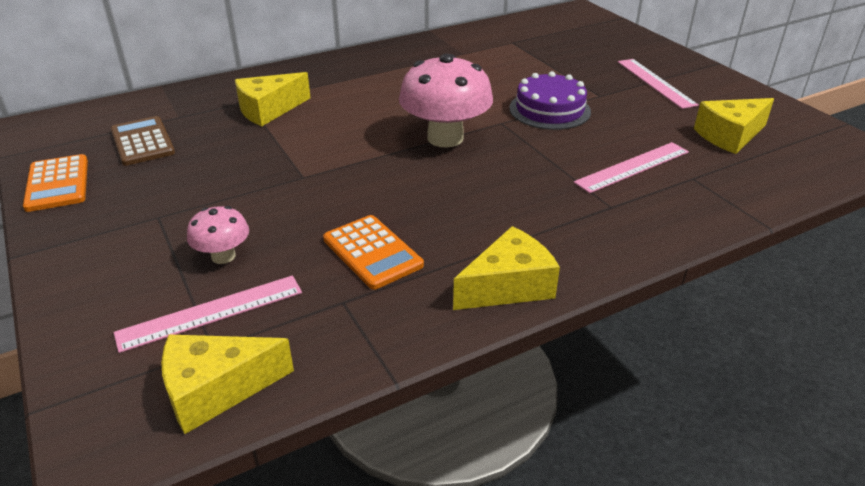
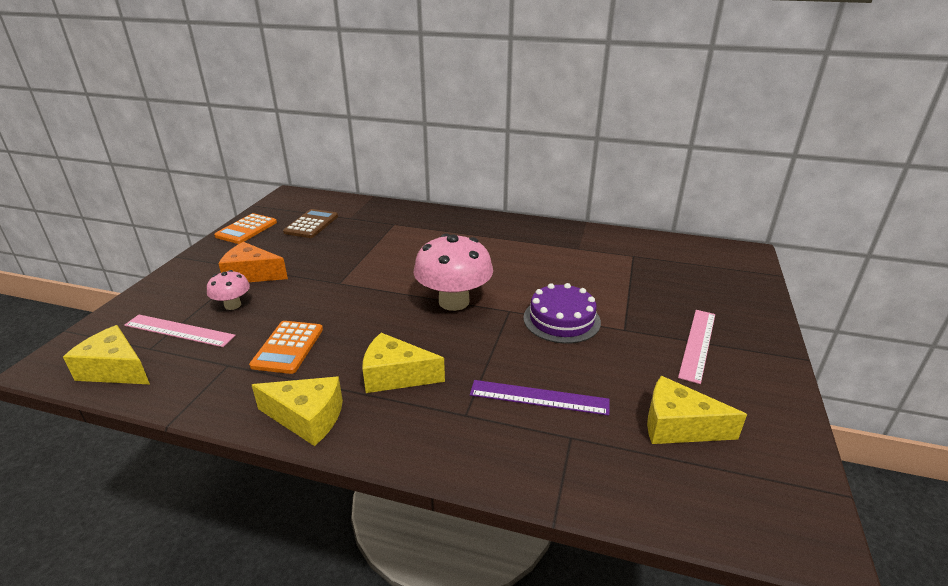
camera: 45 degrees right, 5 degrees down
(178, 220) = (252, 274): none -> orange cheese
(269, 110) = (395, 234): yellow cheese -> yellow cheese (395, 376)
(632, 167) = (539, 397): pink ruler -> purple ruler

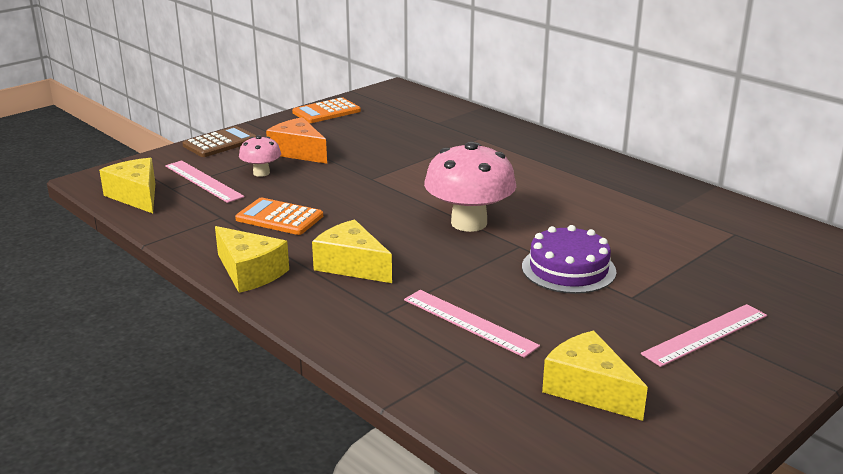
camera: 30 degrees right, 5 degrees down
(288, 347) = (279, 218): orange calculator -> orange calculator turned 75 degrees clockwise
(311, 224) = (392, 120): brown calculator -> brown calculator (220, 143)
(539, 397) = (469, 322): purple ruler -> pink ruler

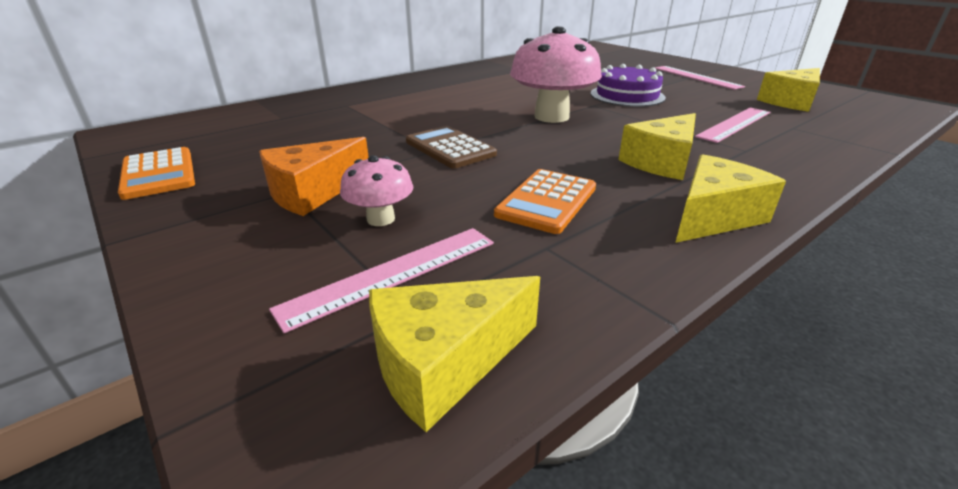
camera: 85 degrees left, 5 degrees up
(220, 143) = (202, 266): brown calculator -> brown calculator (450, 148)

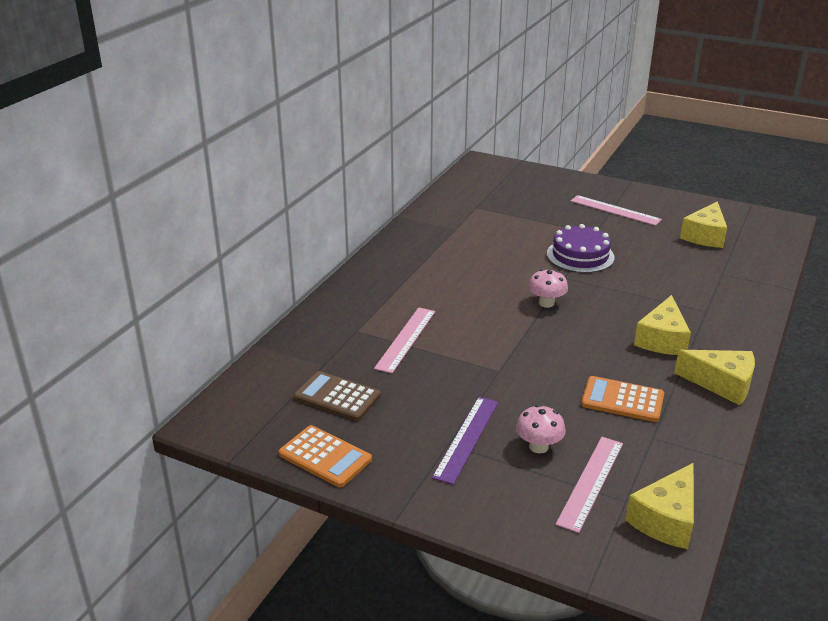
camera: 25 degrees left, 0 degrees up
(313, 192) = (466, 438): orange cheese -> purple ruler
(450, 148) = (508, 365): brown calculator -> brown calculator (337, 397)
(547, 201) = (622, 400): orange calculator -> orange calculator turned 105 degrees clockwise
(551, 117) = (546, 303): pink mushroom -> pink mushroom, size x0.51
(713, 216) = (722, 384): yellow cheese -> yellow cheese turned 90 degrees clockwise
(735, 124) = (682, 279): pink ruler -> pink ruler (406, 339)

